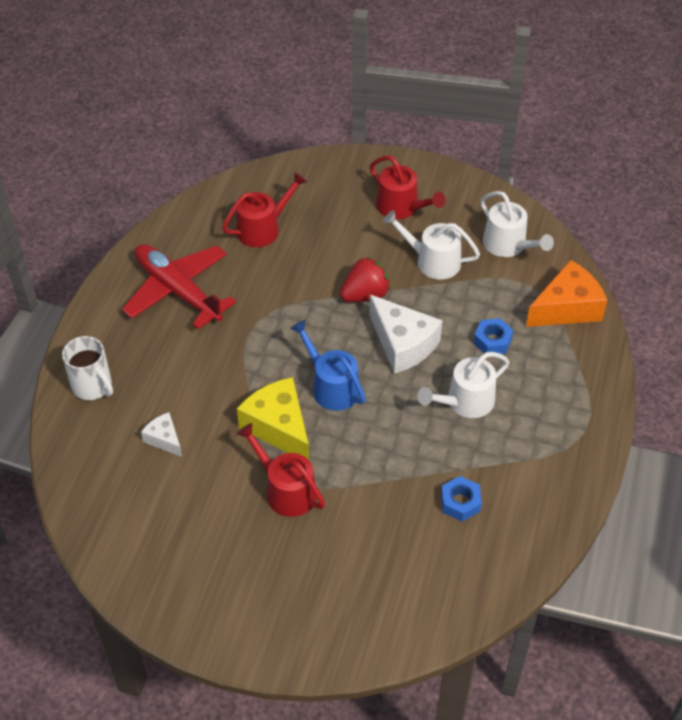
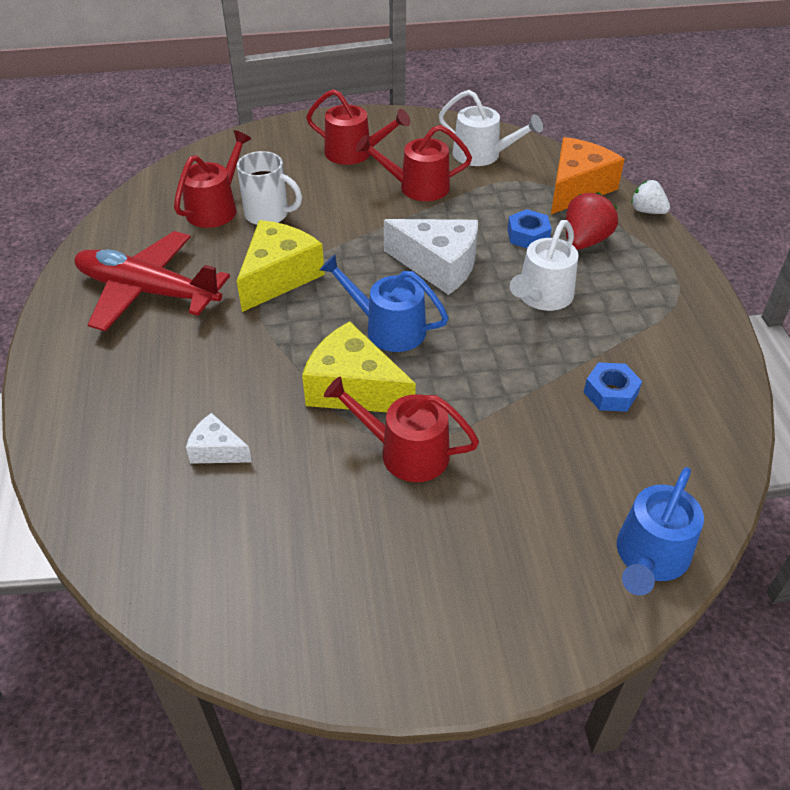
camera: 25 degrees left, 5 degrees down
(93, 386) = (88, 423): white mug -> white mug (268, 215)
(277, 311) = (279, 277): none -> yellow cheese
(365, 295) = (367, 234): red strawberry -> red strawberry (584, 241)
(401, 630) = (650, 557): none -> blue watering can
(433, 261) = (417, 187): white watering can -> red watering can
(611, 352) = (647, 211): none -> white strawberry

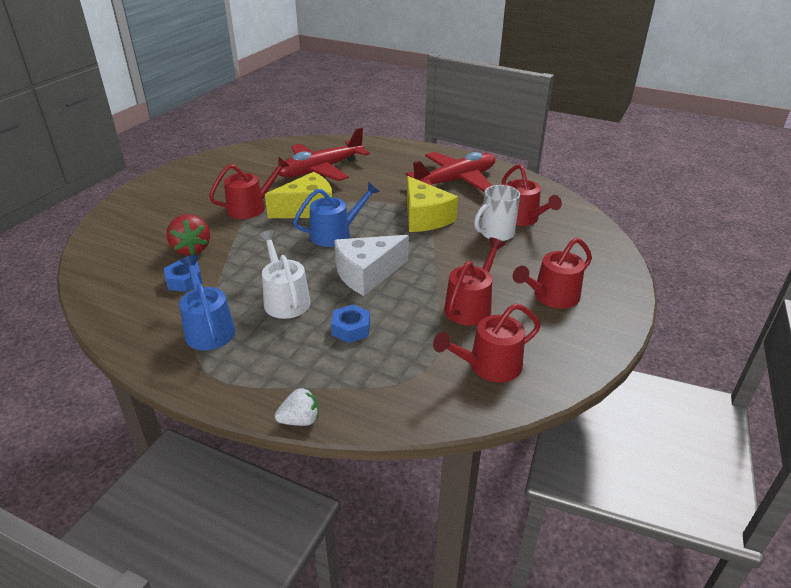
camera: 125 degrees right, 10 degrees down
(217, 450) = (320, 170): white cheese -> red plane
(482, 155) = (489, 366): white watering can -> red watering can
(577, 188) = (379, 395): orange cheese -> none
(584, 241) = (310, 354): red strawberry -> red strawberry (191, 249)
(650, 557) = (103, 239): blue watering can -> blue watering can (208, 329)

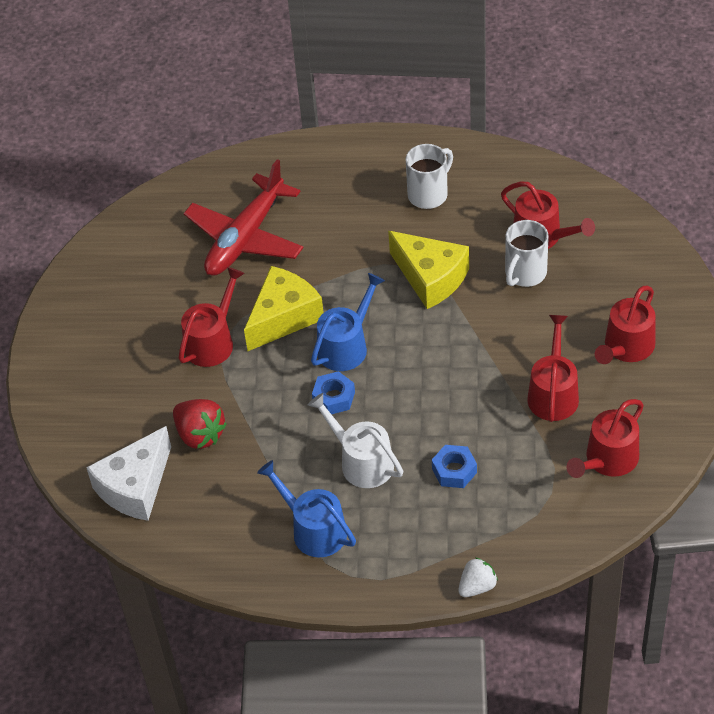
camera: 20 degrees left, 15 degrees up
(184, 281) = (234, 481): blue nut -> blue nut (334, 397)
(367, 274) = (422, 392): white cheese -> white cheese (135, 486)
(456, 181) = (429, 194): red plane -> white mug

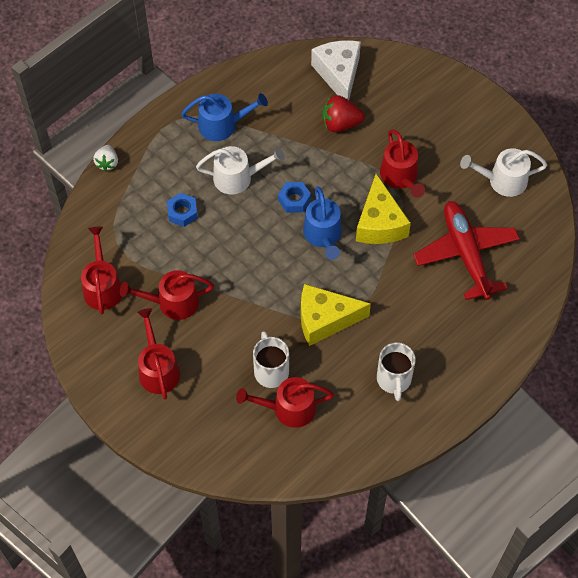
camera: 130 degrees right, 10 degrees up
(131, 269) = (503, 181): none -> white watering can
(553, 393) = (173, 302): red watering can -> red watering can turned 120 degrees clockwise

